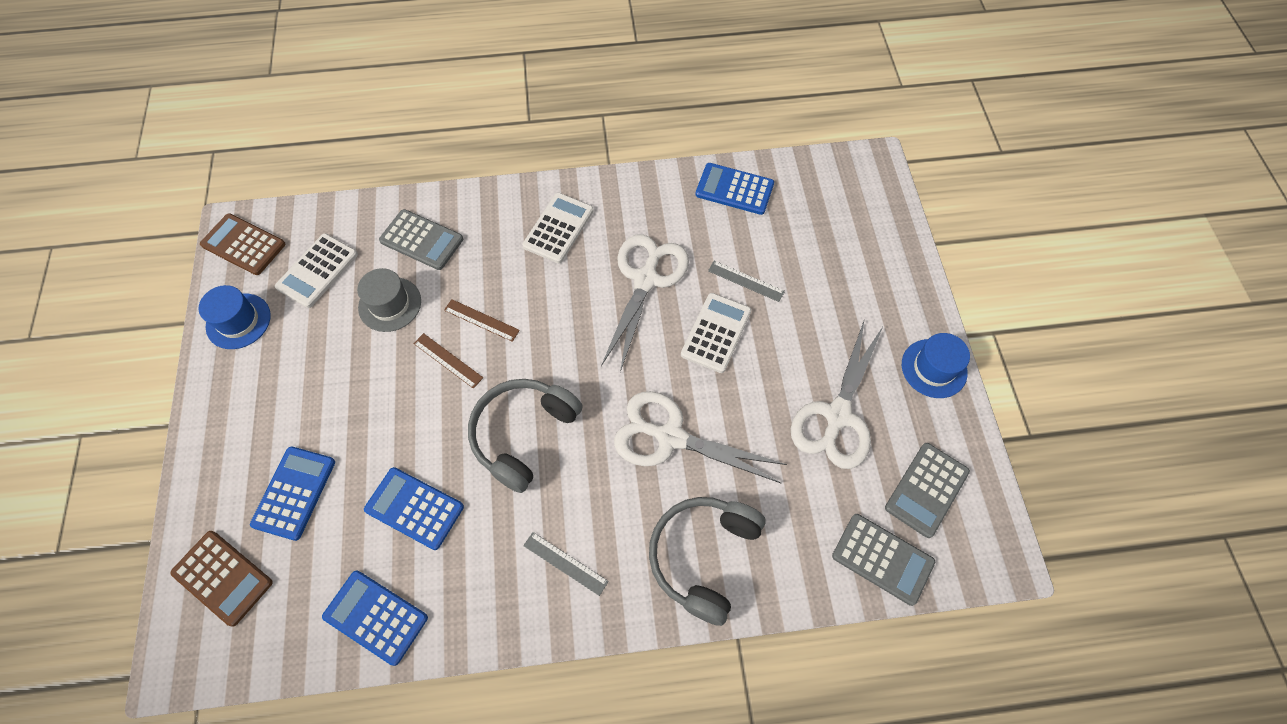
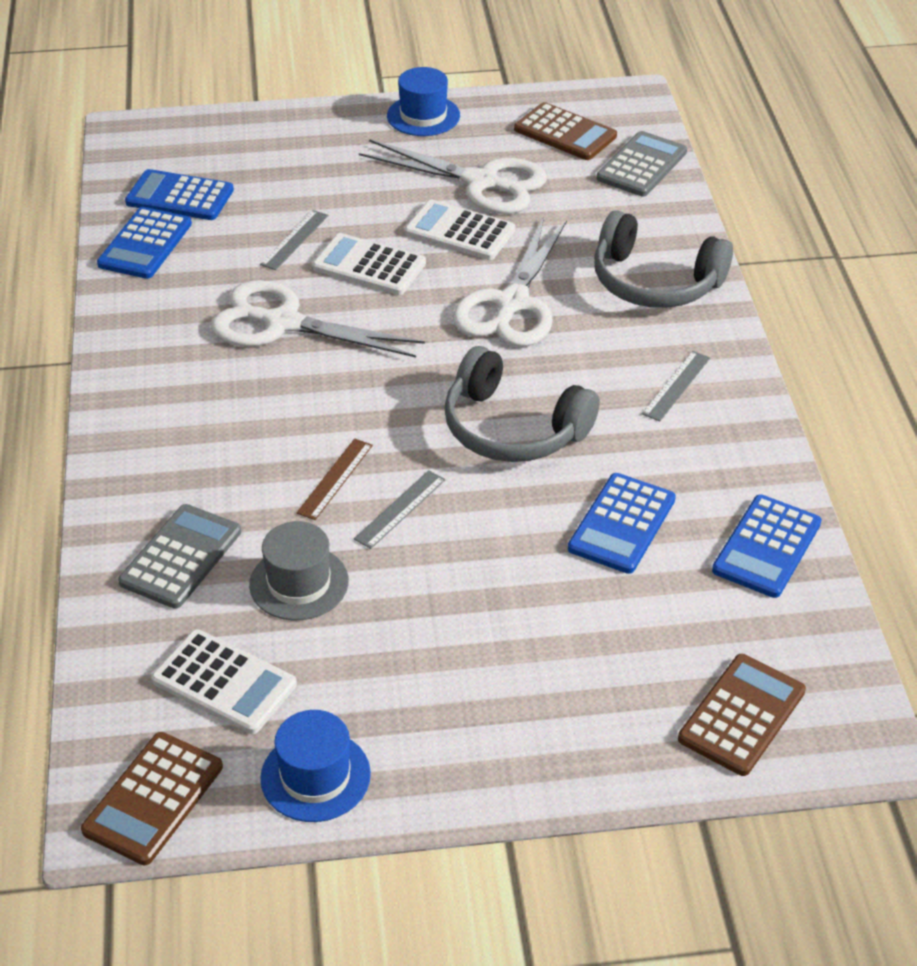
camera: 90 degrees left, 20 degrees down
(294, 493) = (611, 654): blue calculator -> blue calculator (180, 196)
(448, 360) = (400, 509): brown ruler -> grey ruler
(558, 228) = (183, 407): white calculator -> white calculator (460, 231)
(926, 489) = (565, 133): grey calculator -> brown calculator

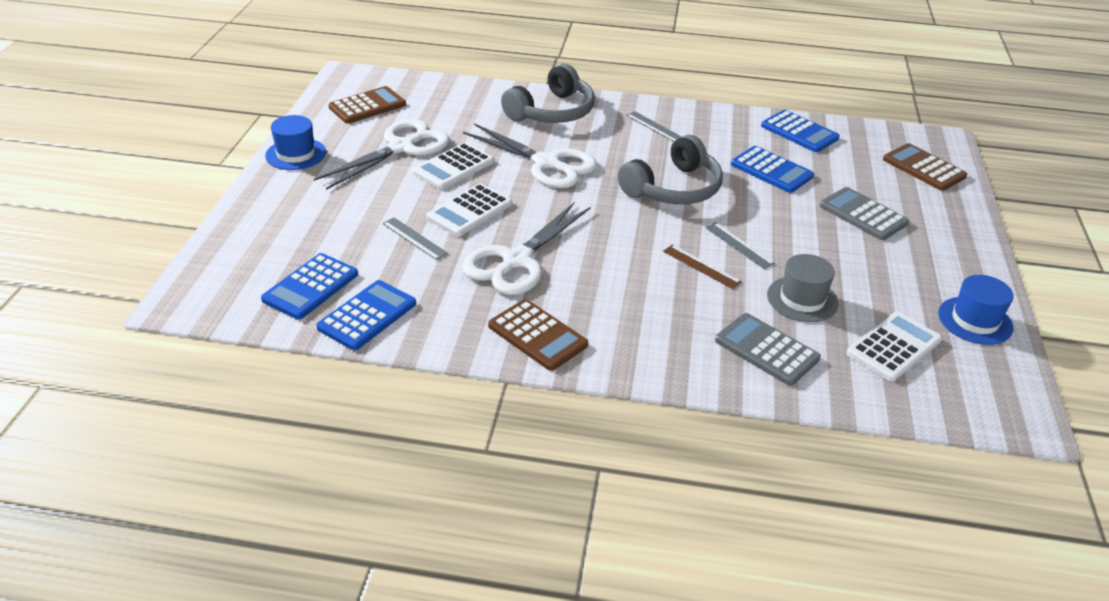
camera: 75 degrees left, 5 degrees down
(145, 244) = (367, 316): blue calculator -> blue calculator turned 90 degrees counterclockwise
(153, 798) = (999, 395): brown calculator -> brown calculator (537, 335)
(642, 165) = (427, 89): grey calculator -> grey calculator (863, 214)

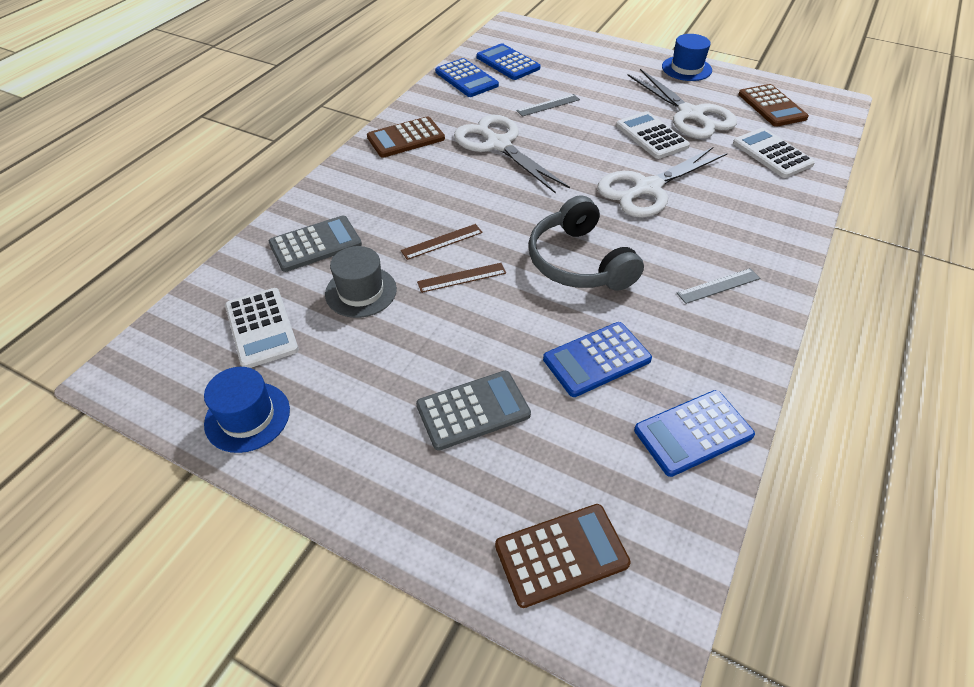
camera: 110 degrees right, 10 degrees up
(469, 211) = (578, 134): white calculator -> white calculator (772, 153)
(552, 112) = (760, 214): grey headphones -> none
(739, 245) = (462, 277): grey ruler -> brown ruler

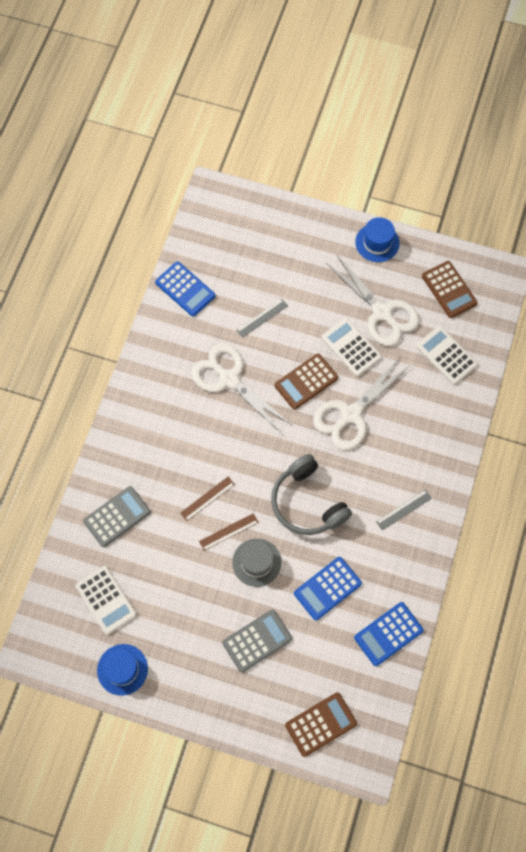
camera: 10 degrees left, 20 degrees up
(361, 291) = (162, 556): grey hat -> grey hat (256, 562)
(406, 138) = (152, 382): brown calculator -> brown calculator (306, 381)
(508, 63) = (217, 258): blue calculator -> none

